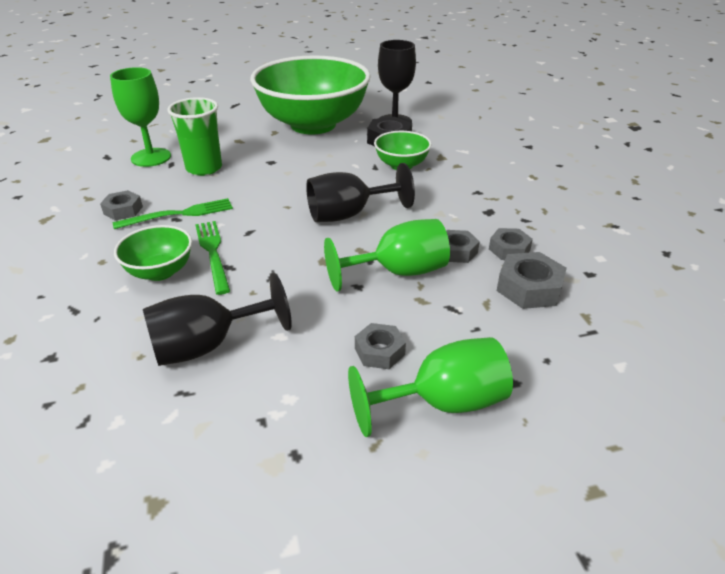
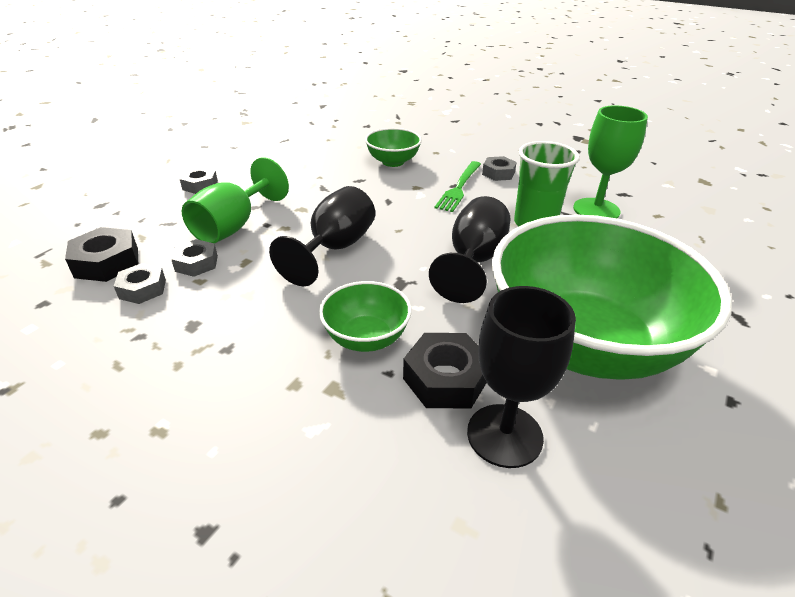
camera: 135 degrees right, 0 degrees up
(207, 345) = (302, 152): black goblet -> black goblet (473, 261)
(213, 253) = (383, 181): green fork -> none
(443, 403) = (141, 182): green goblet -> none
(529, 288) = (107, 262): grey nut -> black nut

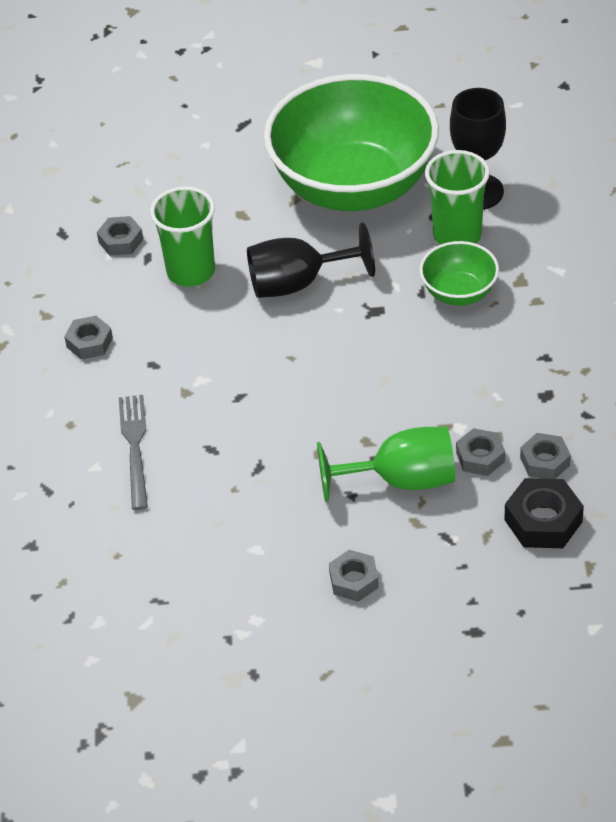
camera: 120 degrees left, 10 degrees up
(335, 248) = (365, 381): black goblet -> none
(393, 162) = (135, 447): green bowl -> grey fork
(446, 379) = (457, 235): black nut -> green cup
(459, 187) = (156, 357): green fork -> none
(596, 210) = (121, 241): green goblet -> grey nut

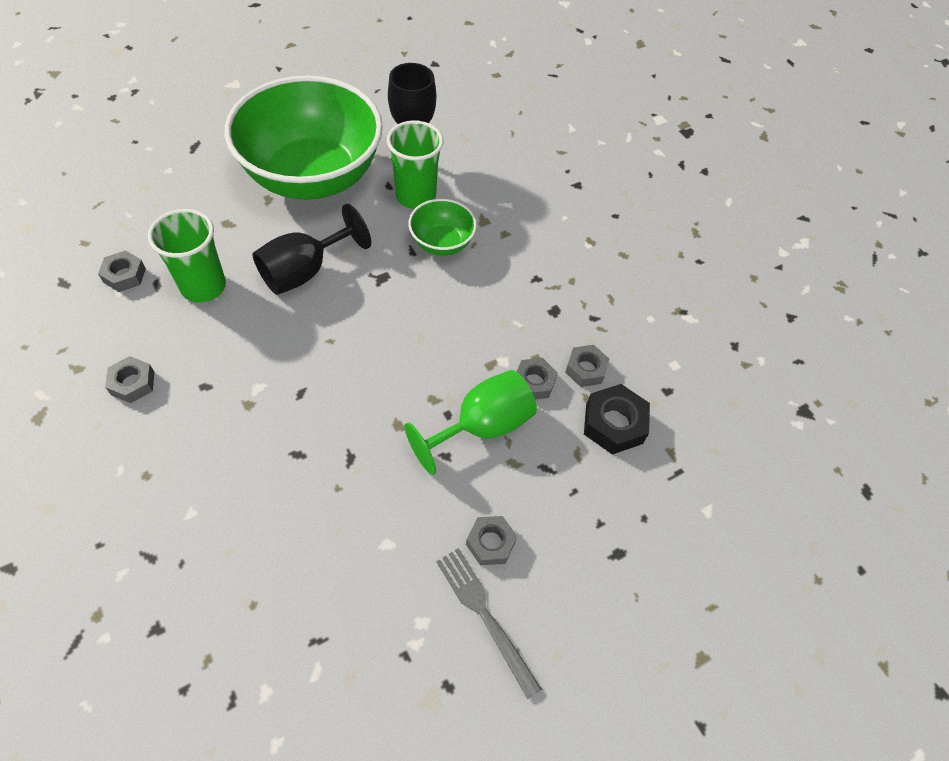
camera: 35 degrees left, 10 degrees up
(135, 447) = (222, 478): grey fork -> grey fork (485, 616)

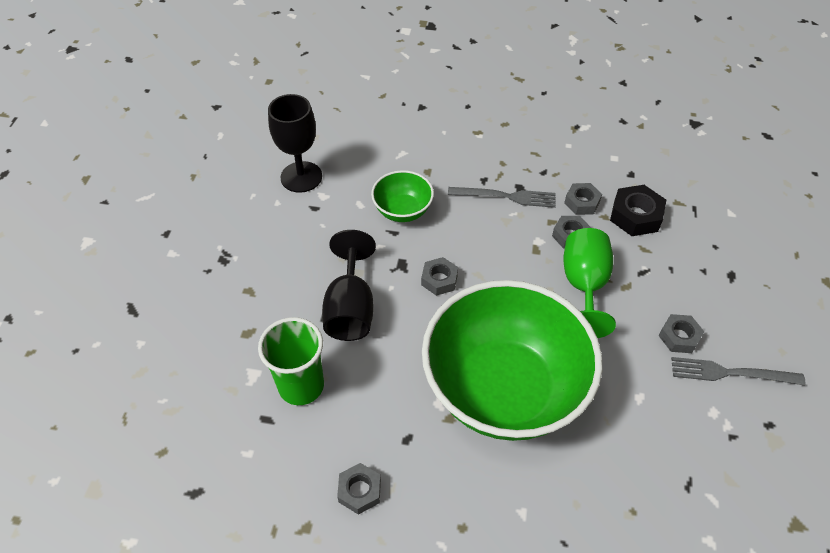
camera: 45 degrees left, 5 degrees down
(124, 275) = (233, 438): grey nut -> grey nut (439, 280)
(313, 176) = (255, 248): green bowl -> green bowl (504, 389)
(415, 196) = (342, 198): green cup -> none
(532, 306) = (506, 197): none -> grey fork

